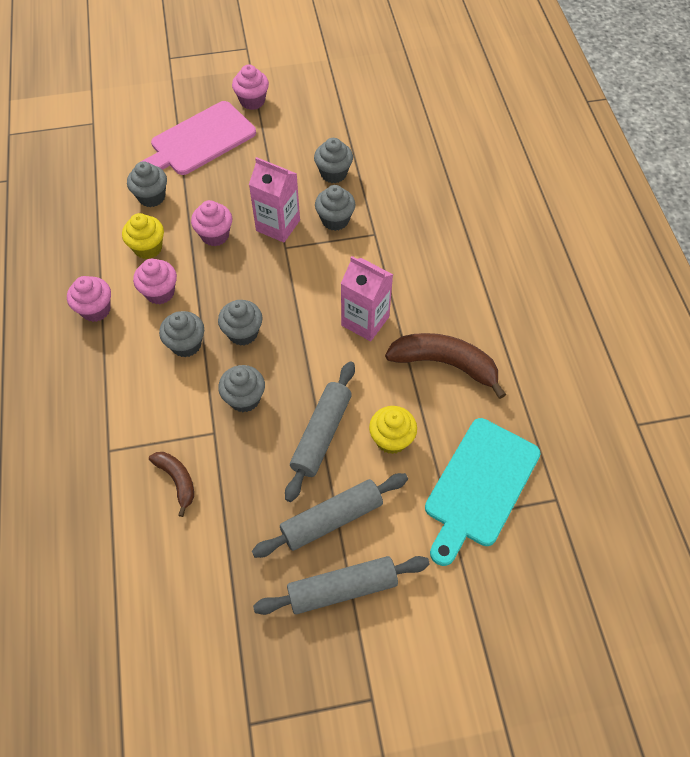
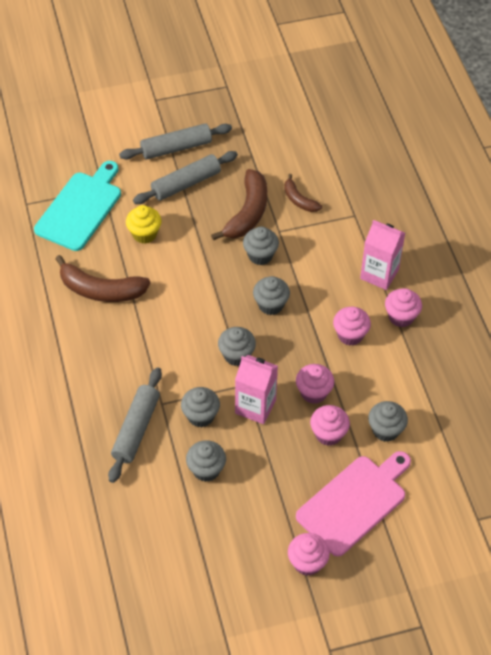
camera: 175 degrees right, 5 degrees down
(148, 248) = (373, 376): yellow cupcake -> none
(186, 344) = (316, 293): grey cupcake -> grey cupcake (236, 355)
(209, 196) = (328, 434): none -> pink cupcake
(251, 463) = (247, 213): none -> brown banana
(321, 434) = (197, 234): grey rolling pin -> grey rolling pin (136, 429)
(365, 321) = (168, 321): pink carton -> pink carton (379, 274)

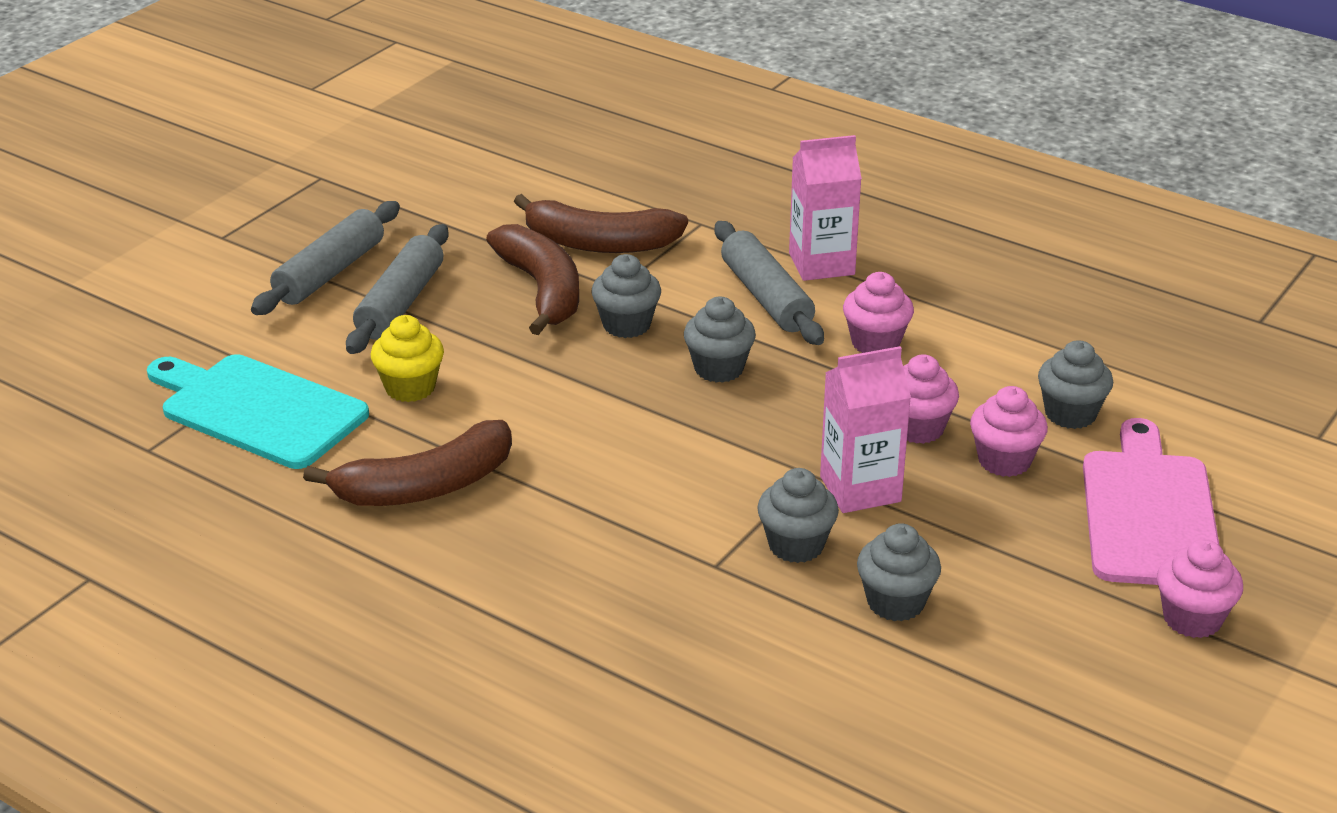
camera: 40 degrees left, 20 degrees down
(80, 208) = (258, 409): turquoise cutting board -> turquoise cutting board turned 45 degrees counterclockwise
(136, 429) = (718, 619): grey rolling pin -> grey rolling pin (766, 297)
(236, 355) = (749, 448): grey cupcake -> none
(299, 200) = (599, 243): brown banana -> brown banana, size x1.77
(401, 317) = (914, 291): pink cupcake -> none

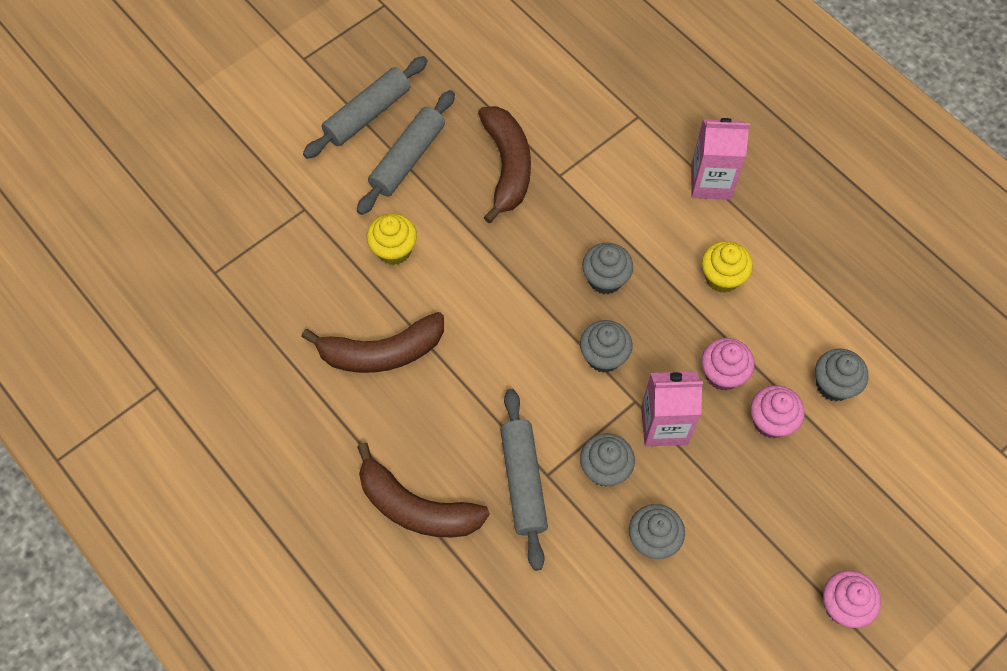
camera: 15 degrees right, 30 degrees up
(258, 409) = (291, 249): turquoise cutting board -> none
(599, 243) = (560, 123): brown banana -> brown banana (416, 507)
(626, 325) = (555, 218): grey cupcake -> grey cupcake (603, 356)
(766, 297) = (660, 210): grey rolling pin -> grey rolling pin (523, 481)
(875, 343) = (722, 277): pink cupcake -> yellow cupcake
(1149, 513) = (852, 497): pink cutting board -> none

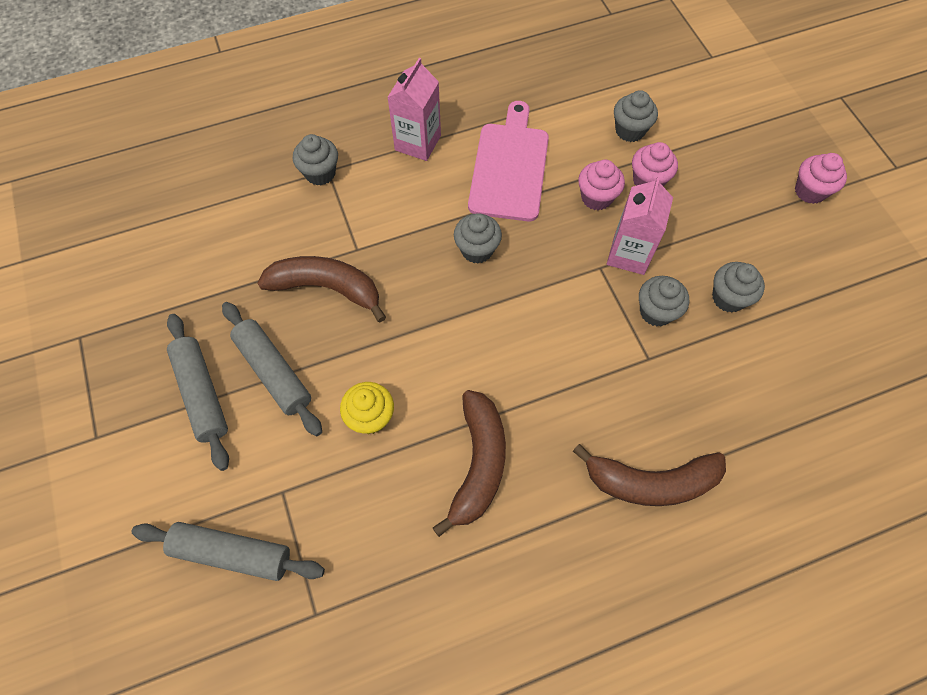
camera: 70 degrees left, 0 degrees up
(416, 507) = (650, 482): brown banana -> brown banana turned 45 degrees clockwise
(523, 481) = (650, 380): grey rolling pin -> grey rolling pin (232, 553)
(603, 356) = (550, 276): grey cupcake -> grey cupcake (320, 173)
(722, 277) = (509, 167): yellow cupcake -> pink cutting board

